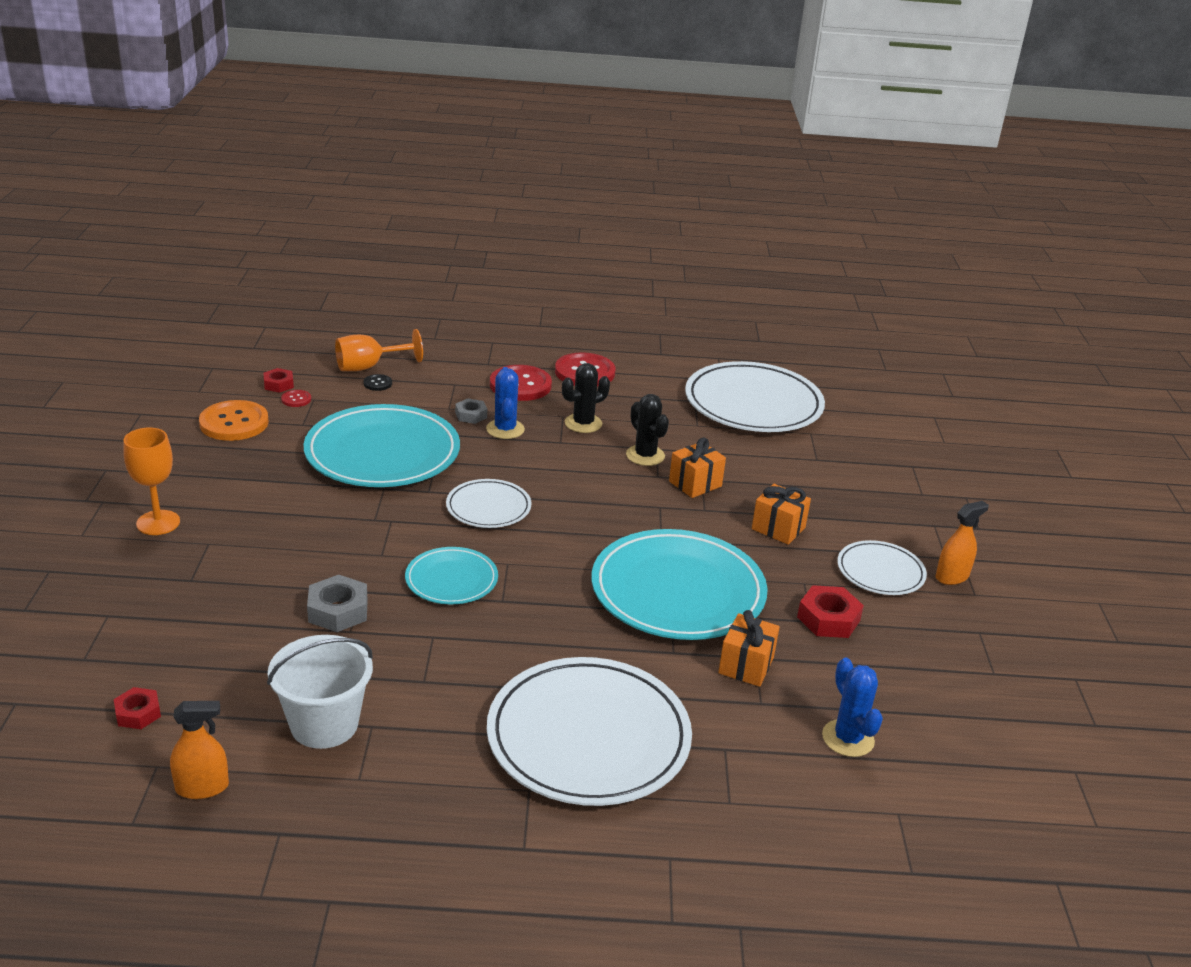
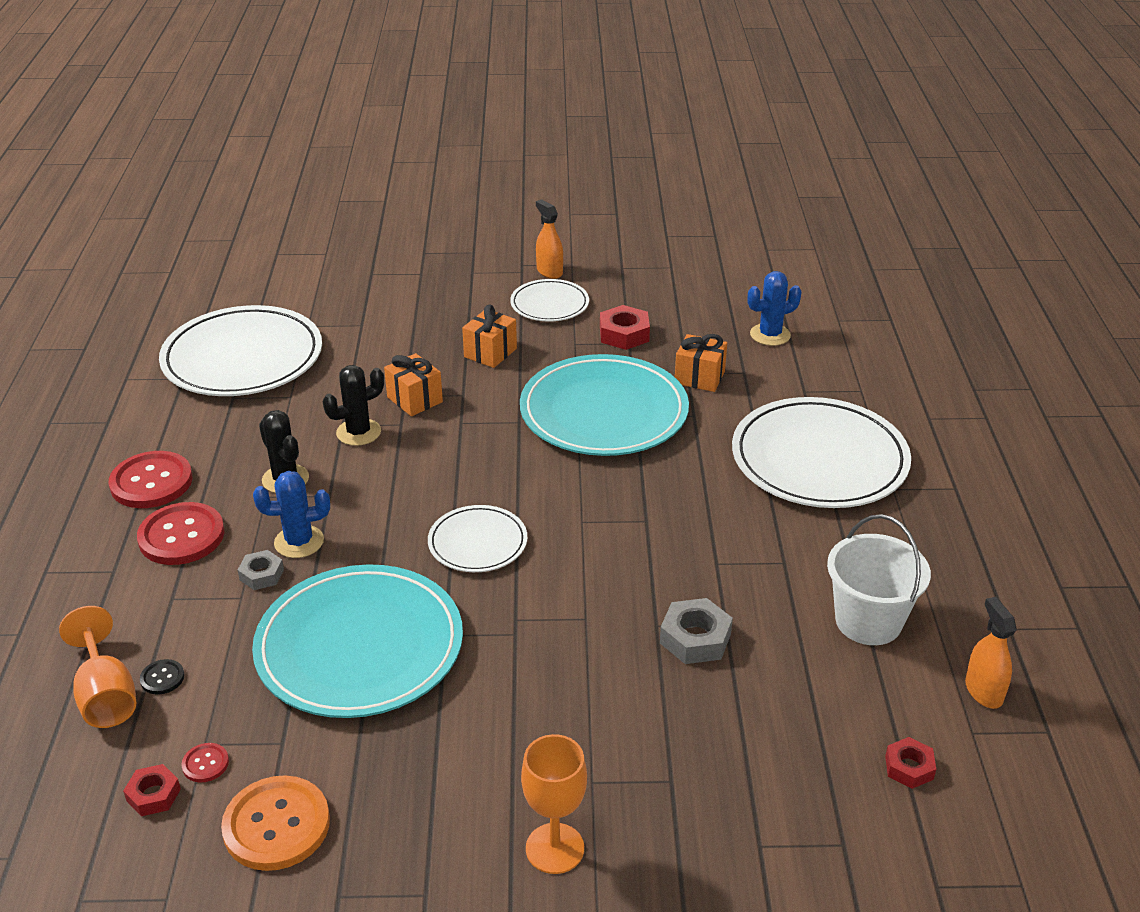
camera: 90 degrees left, 5 degrees up
(451, 580) = (620, 559): turquoise plate -> none

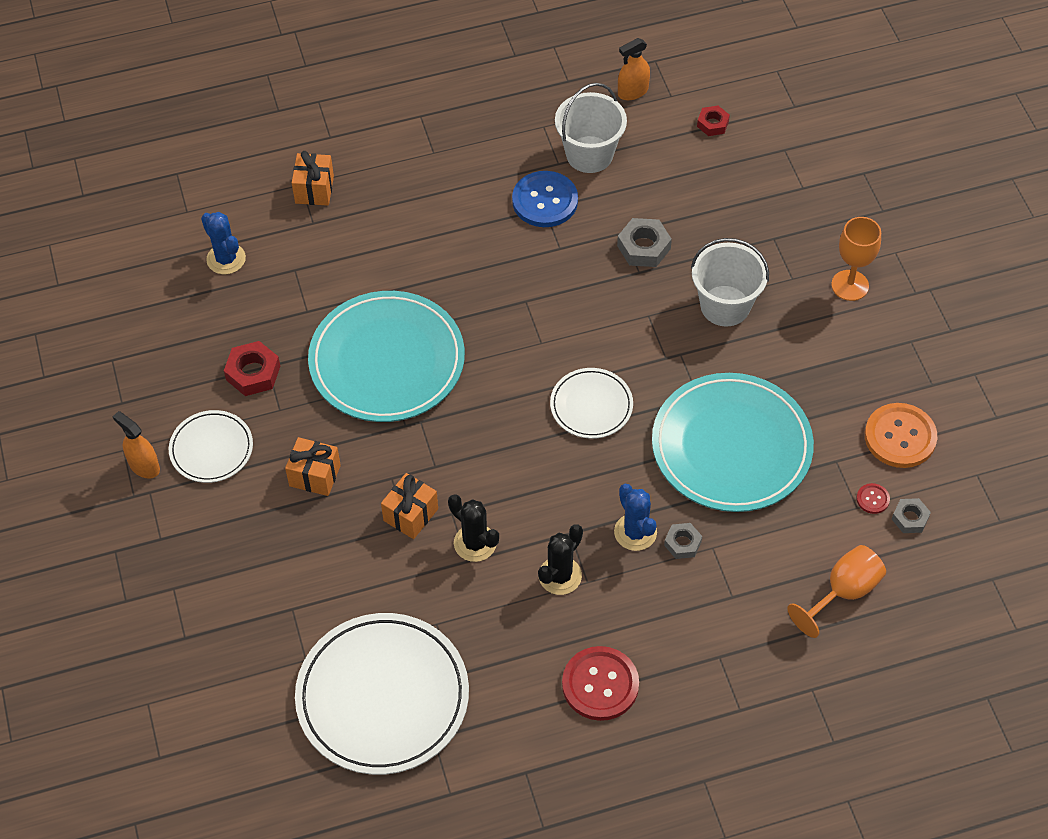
camera: 105 degrees left, 20 degrees up
(153, 795) = (910, 518): red nut -> grey nut
(162, 678) = (812, 563): black button -> none
(181, 536) = (660, 624): red button -> none
(549, 271) = (144, 466): orange spray bottle -> orange spray bottle turned 90 degrees clockwise
(572, 695) = (725, 306): none -> white bucket
(699, 377) = (312, 300): orange gift -> orange gift (314, 189)
(796, 565) = (545, 201): none -> blue button
(819, 459) = (410, 201): white plate -> none

